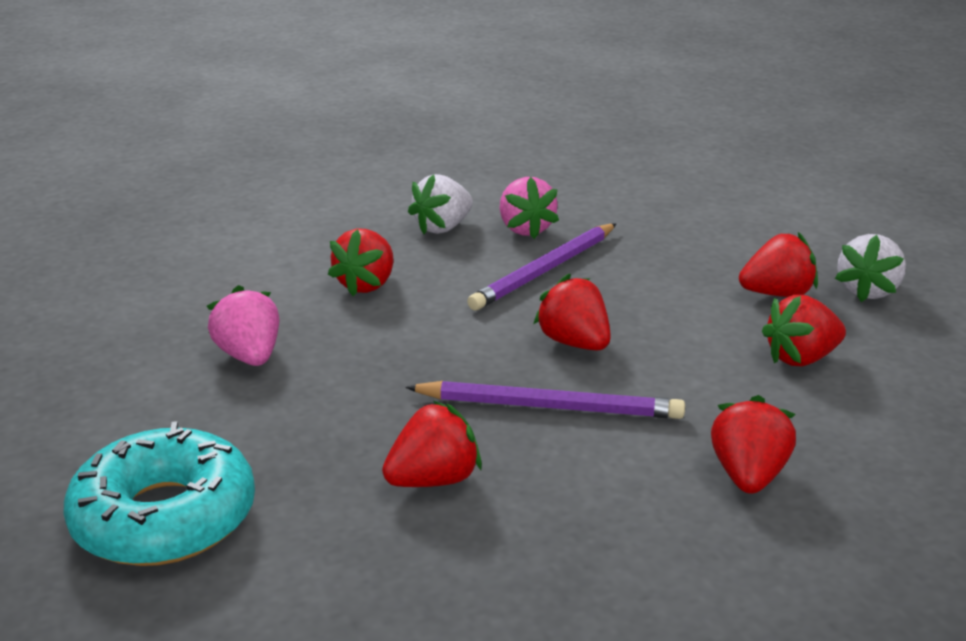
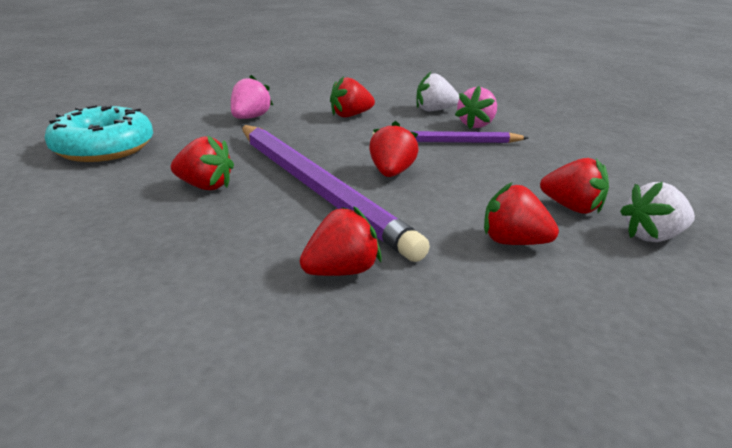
camera: 45 degrees right, 0 degrees up
(549, 406) = (317, 188): purple pencil -> purple pencil, size x1.73

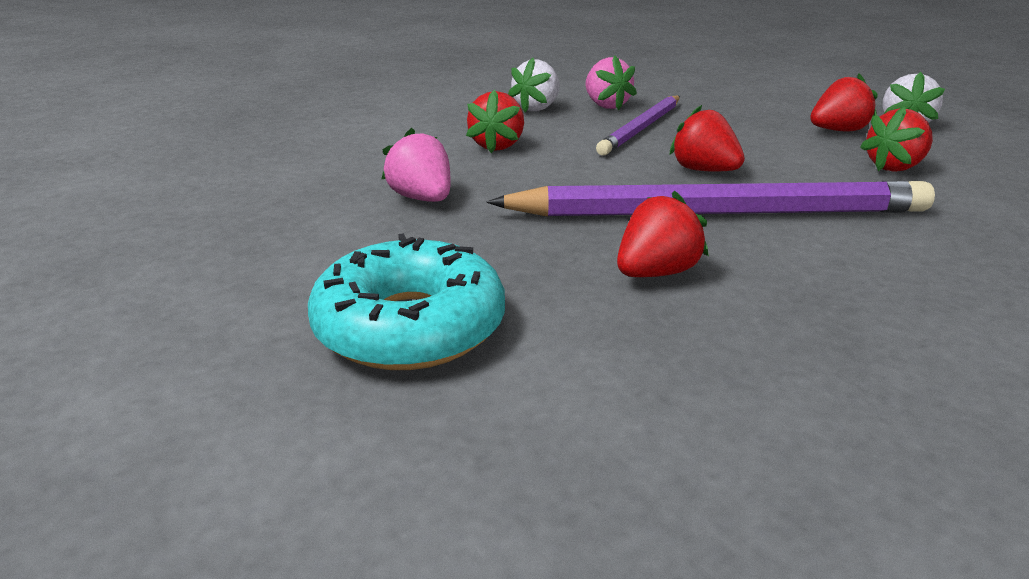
camera: 55 degrees left, 0 degrees up
(341, 271) = (928, 245): red strawberry -> none

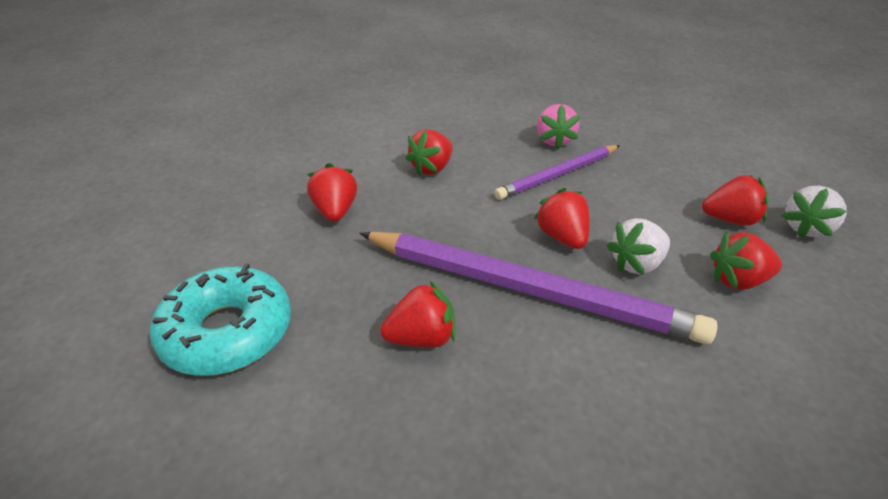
camera: 25 degrees right, 10 degrees up
(422, 199) = (335, 211): pink strawberry -> red strawberry
(537, 108) = (498, 132): white strawberry -> white strawberry (636, 264)

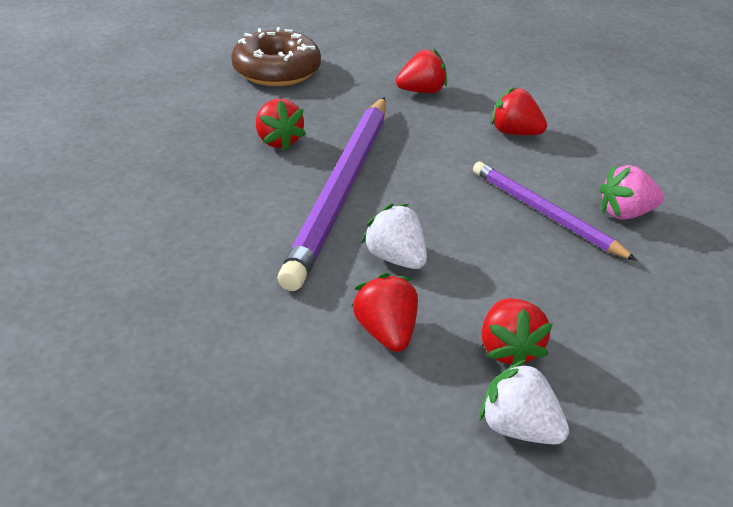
camera: 80 degrees right, 0 degrees up
(227, 332) = (277, 70): turquoise donut -> brown donut
(562, 237) = (425, 211): red strawberry -> none

